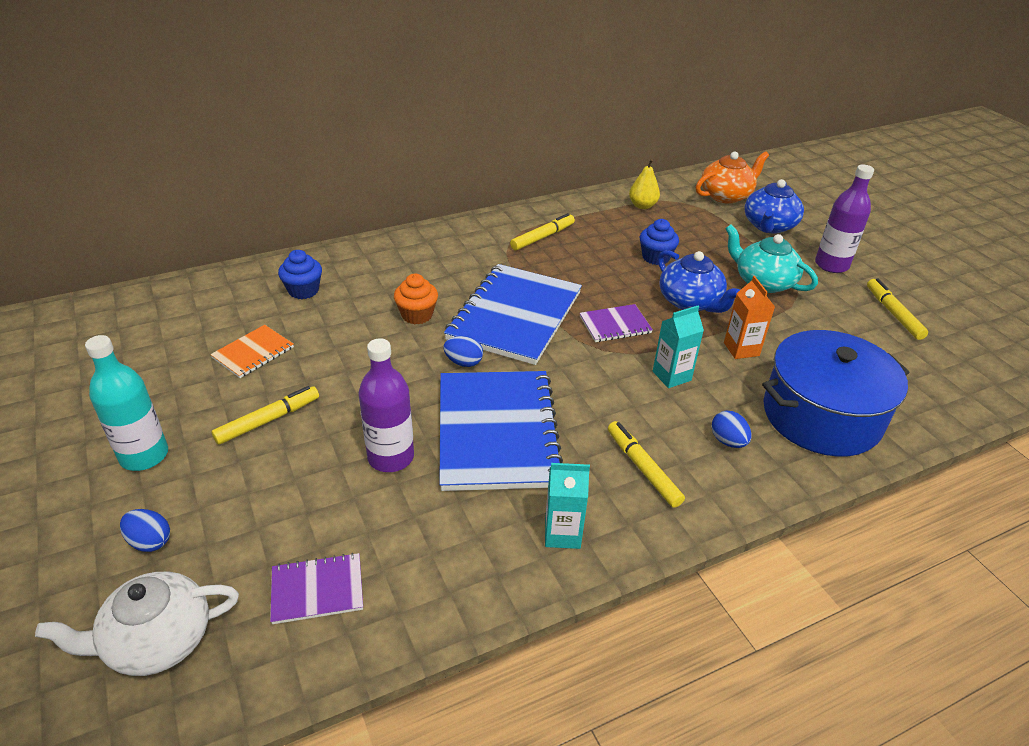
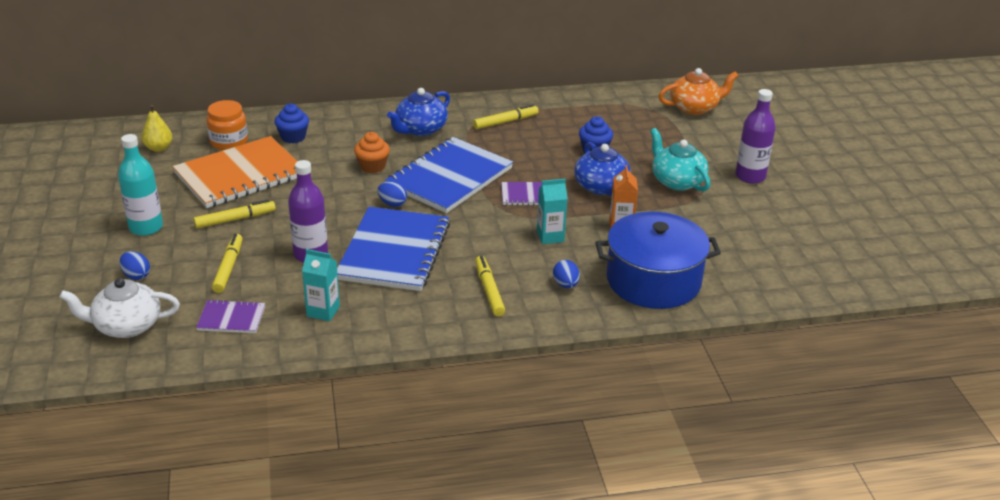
camera: 15 degrees right, 5 degrees down
(223, 308) = (229, 142): none -> orange jar
(253, 353) = (240, 175): orange notebook -> orange notebook, size x2.16
(562, 533) = (408, 317): turquoise carton -> turquoise carton (323, 311)
(642, 206) = (610, 107): yellow pear -> yellow pear (158, 148)
(769, 226) = (716, 138): blue teapot -> blue teapot (420, 129)
(893, 314) = (776, 221): yellow marker -> yellow marker (228, 268)

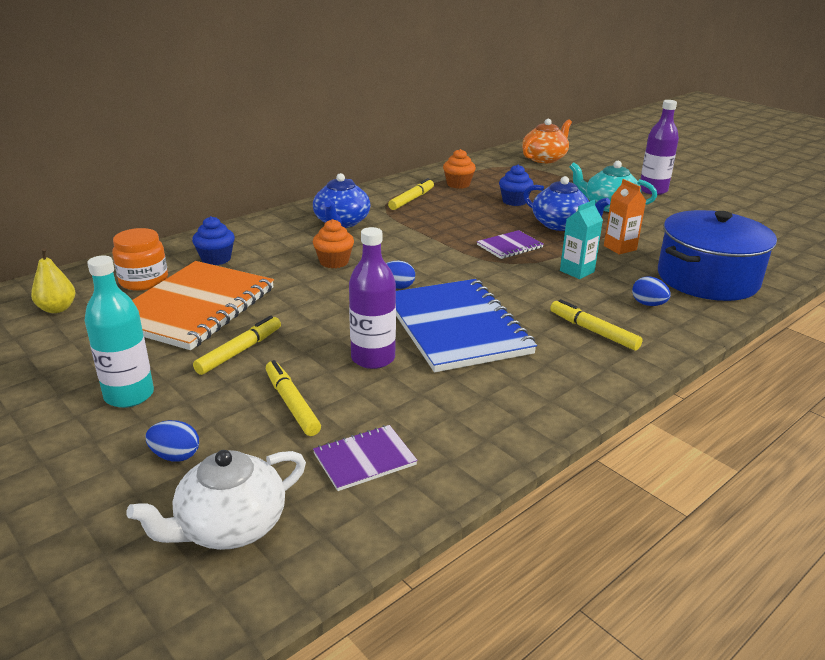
camera: 30 degrees left, 5 degrees down
(323, 311) = (461, 410): turquoise carton -> none
(449, 177) = (421, 251): blue notebook -> none
(568, 116) = (458, 184): none -> orange cupcake

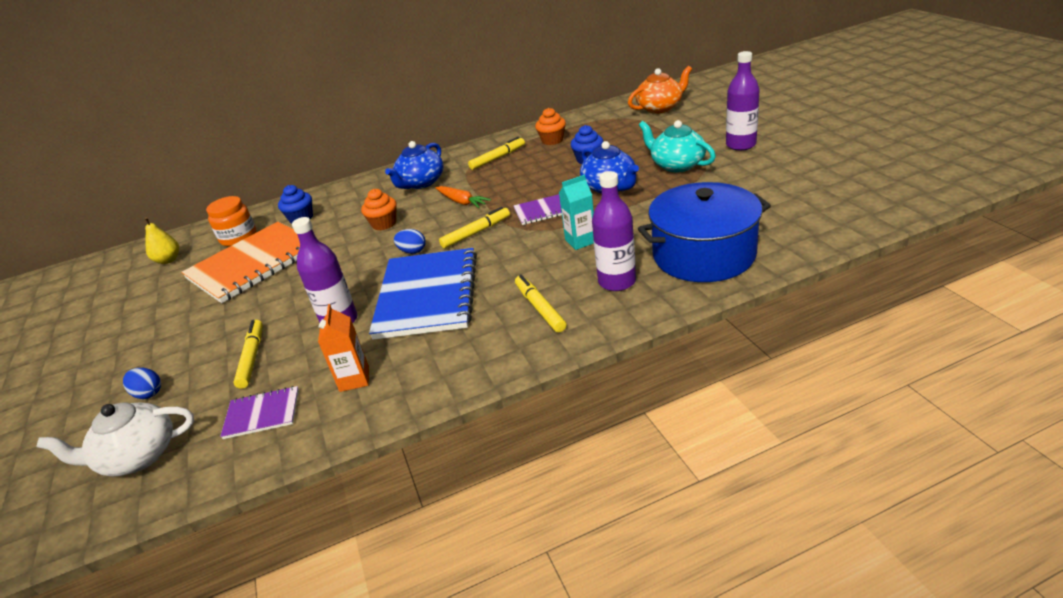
camera: 25 degrees right, 5 degrees up
(129, 395) = (158, 339): turquoise bottle -> none
(239, 351) = (253, 306): yellow marker -> yellow marker (476, 233)
(410, 240) = (462, 202): none -> orange carrot
(620, 248) = (645, 215): orange carton -> orange carton (354, 379)
(648, 304) = (617, 281): blue egg -> purple bottle

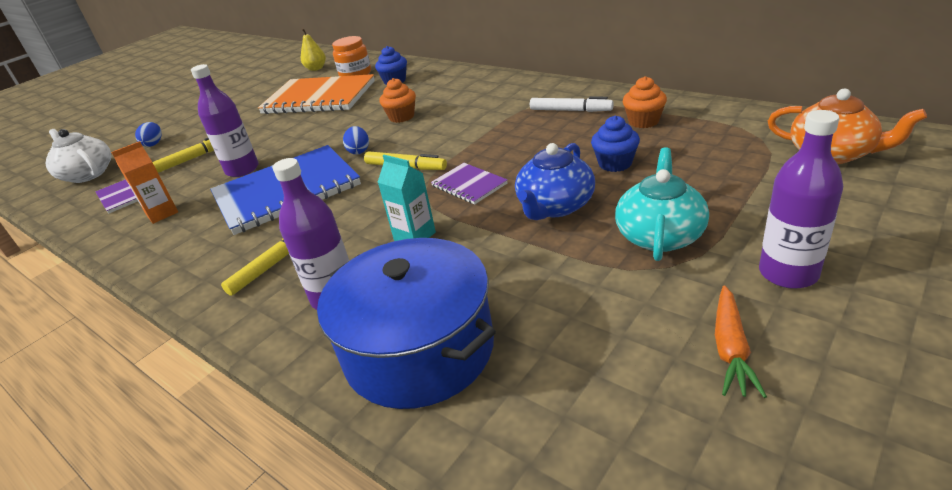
camera: 60 degrees right, 0 degrees up
(421, 183) = (487, 98): blue teapot -> none
(462, 202) = (462, 134): orange carrot -> orange carrot (730, 349)
(497, 158) = (570, 110): yellow marker -> white marker

